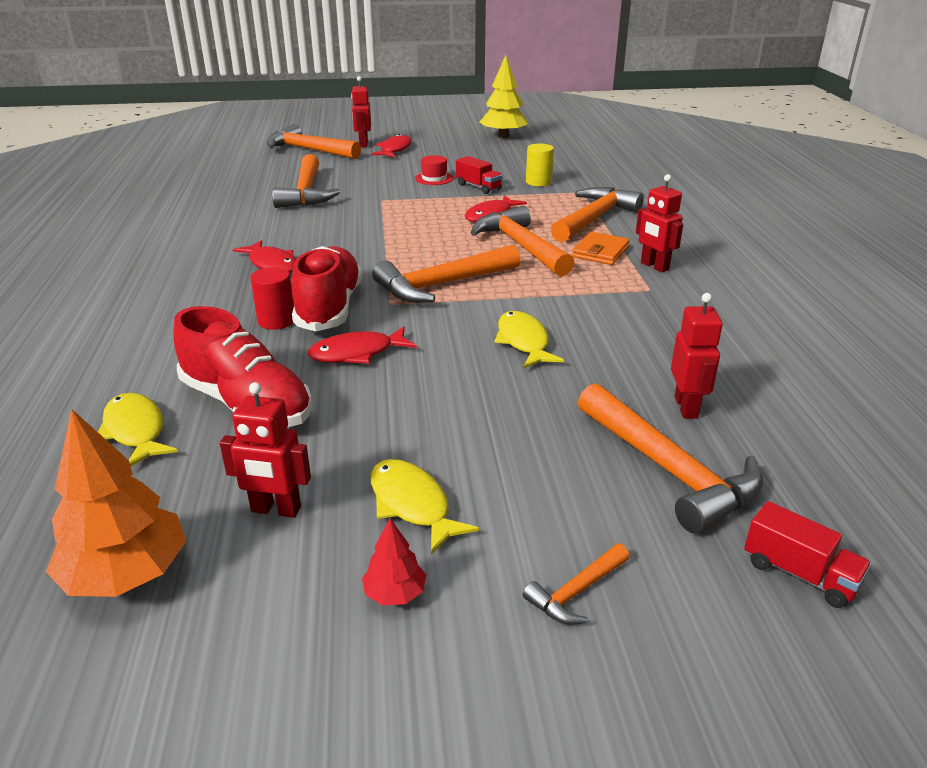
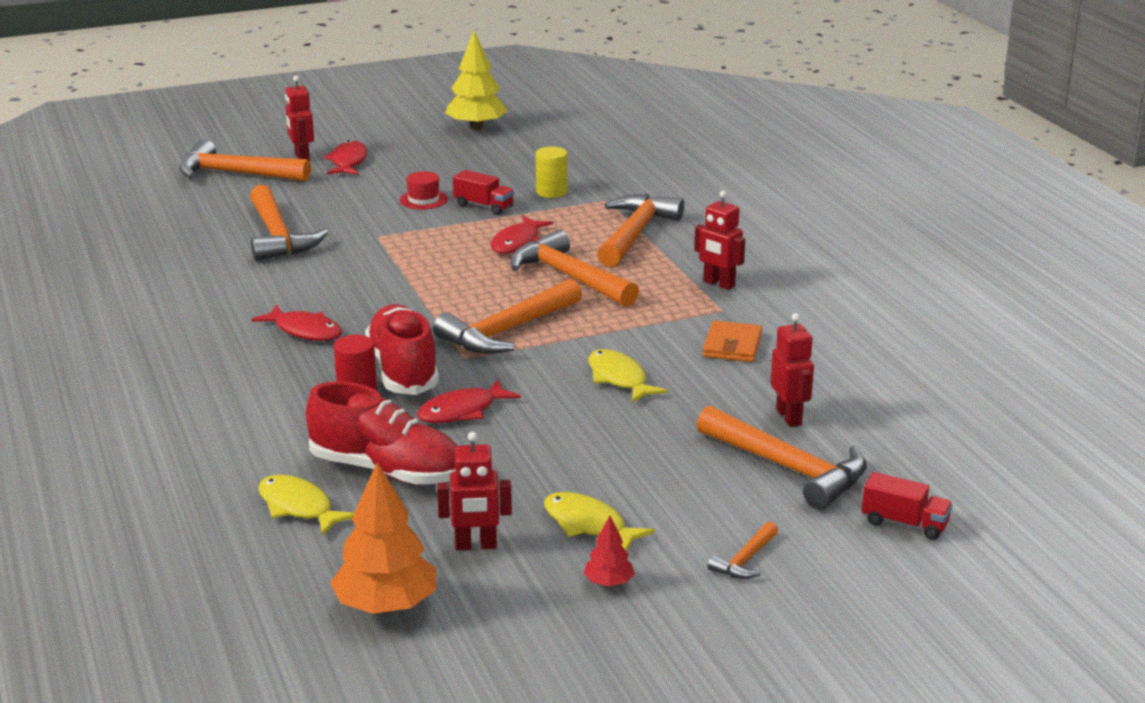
camera: 15 degrees left, 5 degrees down
(600, 252) = (657, 274): orange wallet -> orange wallet (732, 345)

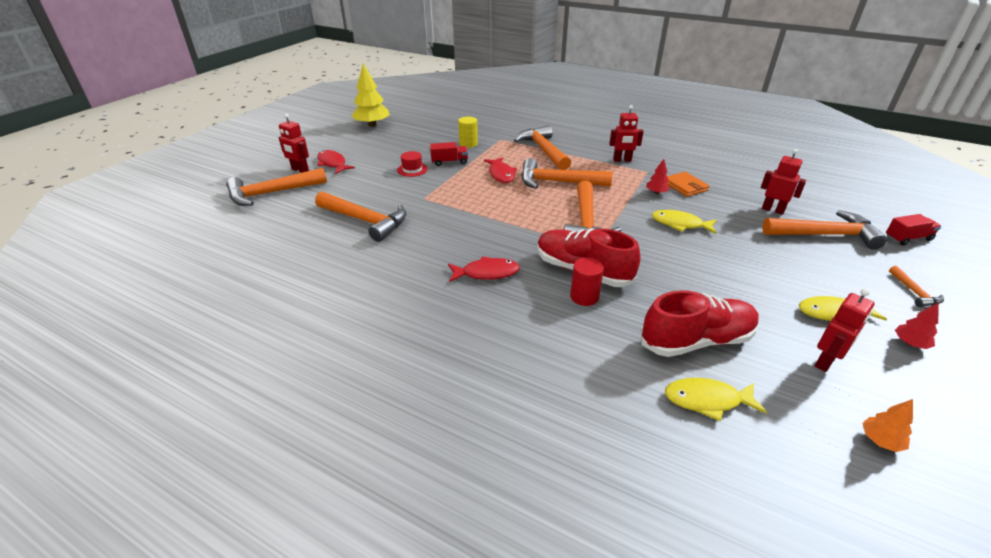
camera: 40 degrees left, 10 degrees up
(386, 606) = (880, 440): orange tree -> orange tree, size x0.49
(462, 411) = (655, 280): red fish -> none
(673, 336) = (656, 192): none -> red tree

